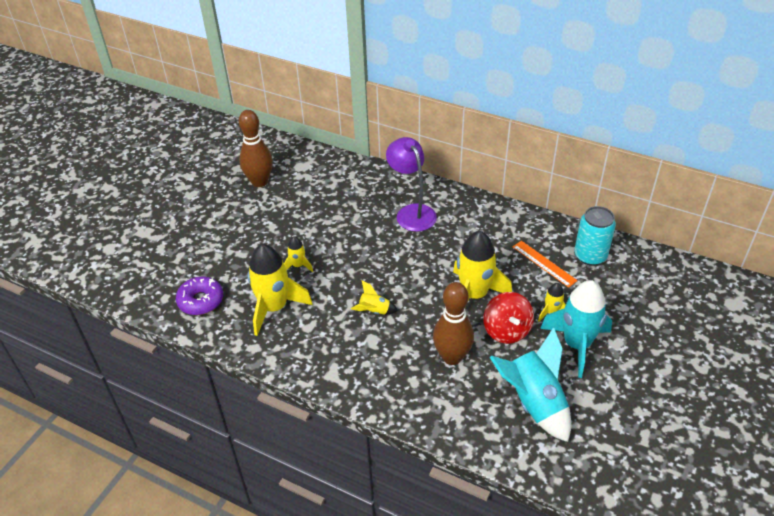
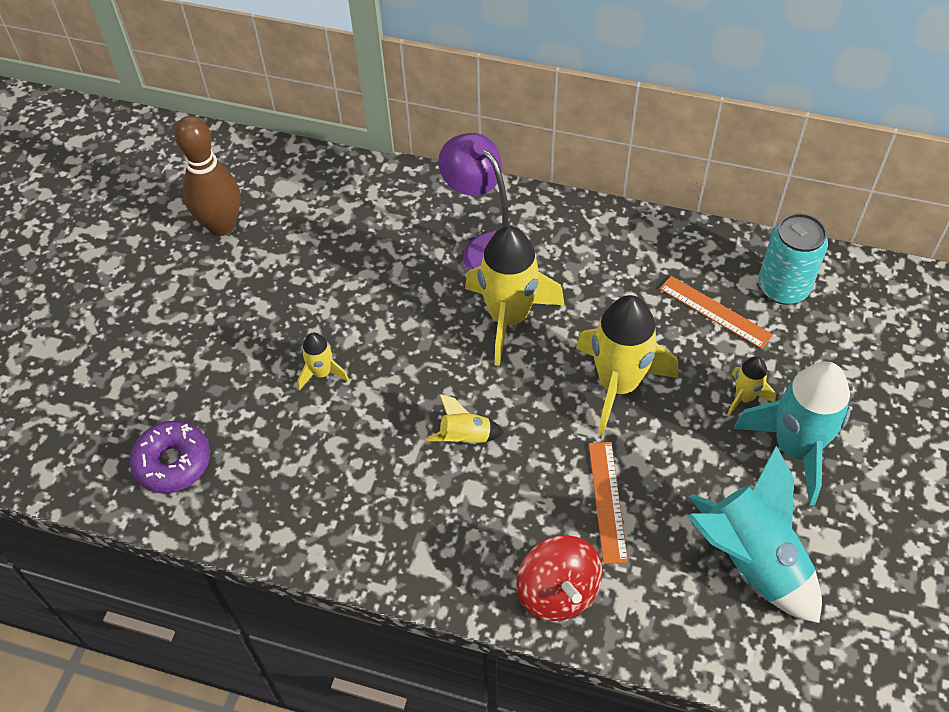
camera: 10 degrees left, 10 degrees up
(274, 308) = (300, 456): yellow rocket -> yellow rocket (509, 318)
(452, 357) = (607, 501): brown bowling pin -> orange ruler
(506, 330) = (682, 440): red spinning top -> red spinning top (558, 592)

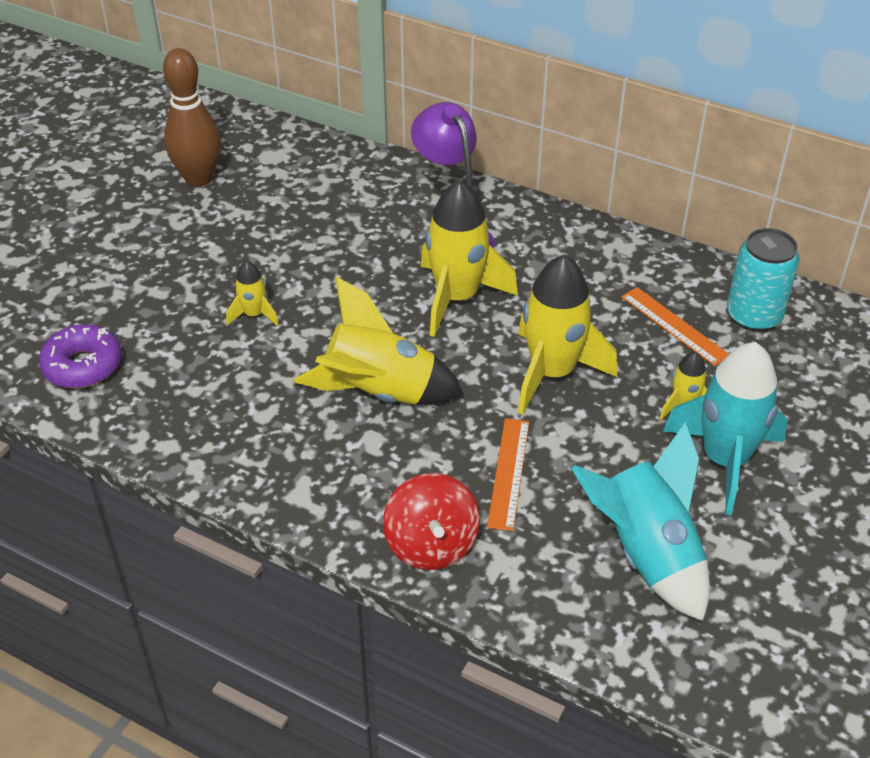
camera: 10 degrees right, 10 degrees down
(465, 437) = (379, 393): yellow rocket -> yellow rocket, size x2.08

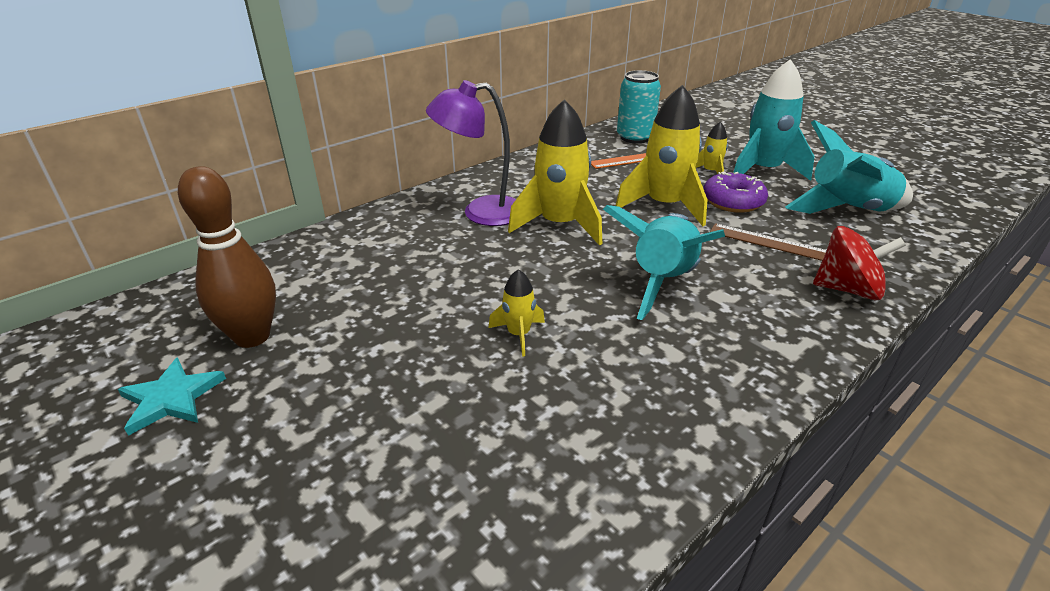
camera: 70 degrees left, 10 degrees down
(83, 366) = (537, 496): purple donut -> purple donut (733, 201)
(125, 174) = (171, 398): none -> turquoise star
(379, 393) = (662, 281): yellow rocket -> turquoise rocket
(508, 473) = (768, 242): orange ruler -> brown ruler

